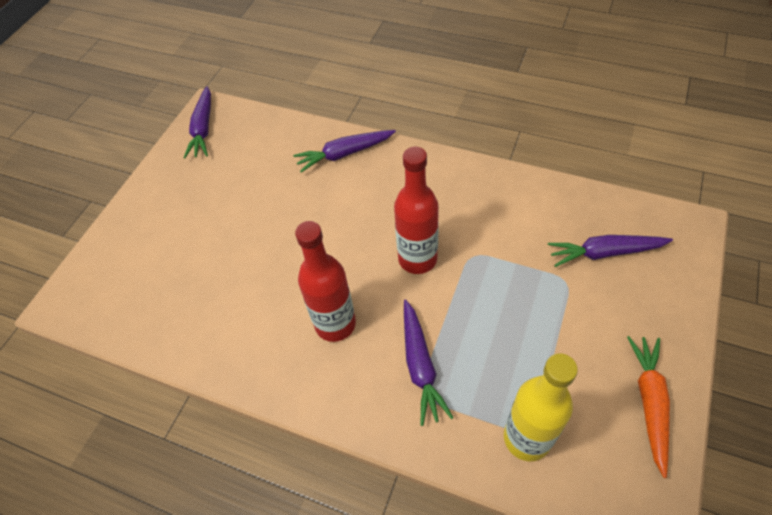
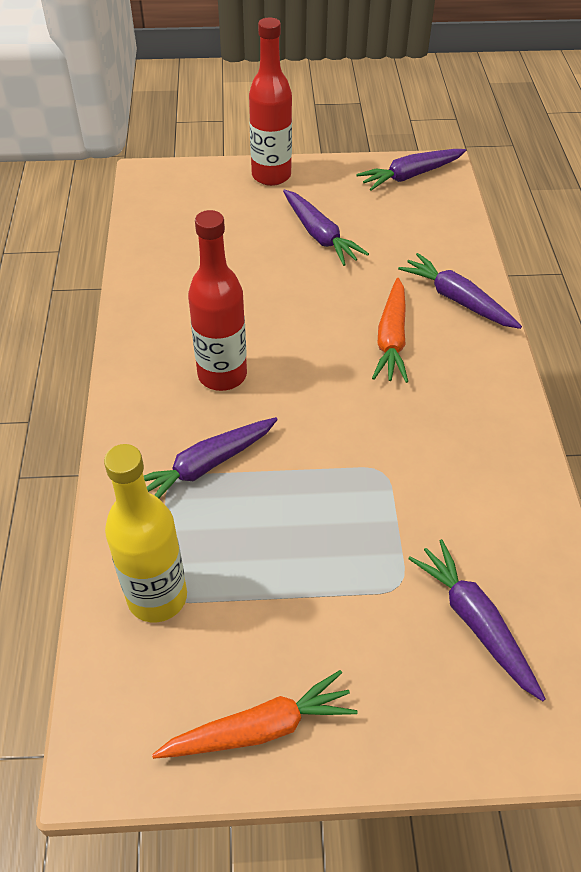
camera: 60 degrees right, 5 degrees down
(227, 207) = (320, 235): none -> purple carrot
(359, 204) = (391, 339): none -> orange carrot
(417, 259) = (346, 418): red bottle -> red bottle (271, 176)

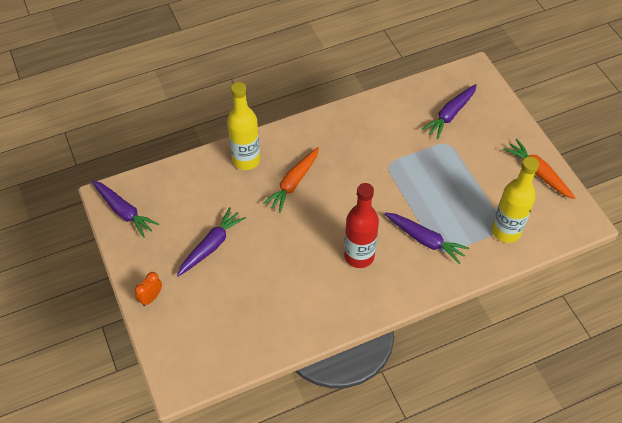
camera: 110 degrees left, 5 degrees up
(271, 176) = (151, 297): red bottle -> orange clock
(391, 339) = (293, 183): orange carrot -> orange carrot turned 135 degrees clockwise
(457, 299) = (246, 160): purple carrot -> yellow bottle

